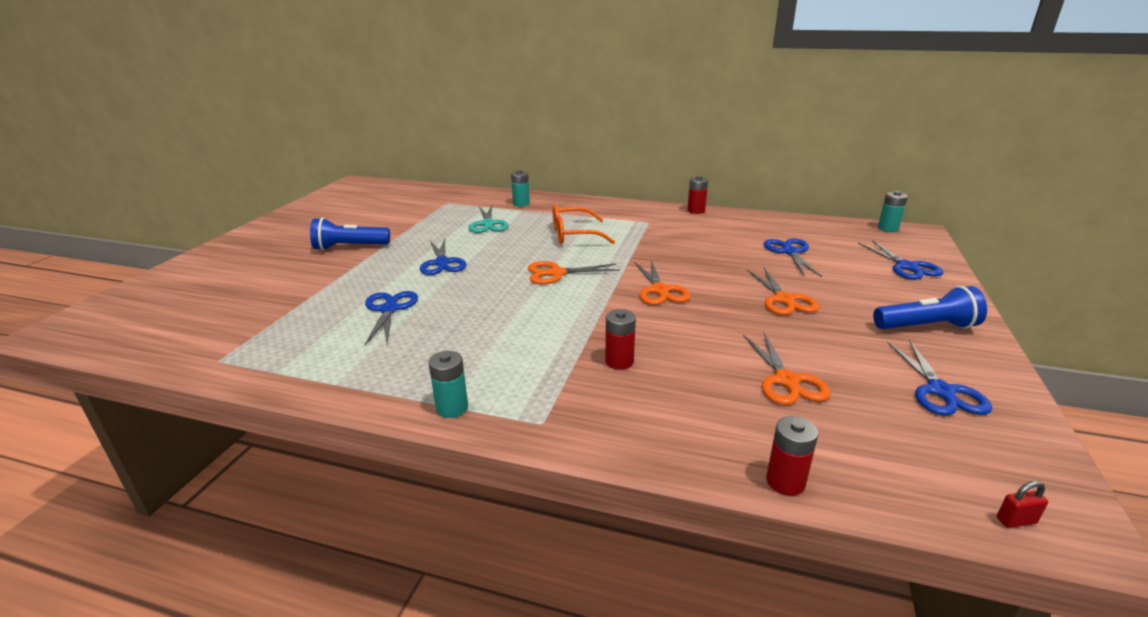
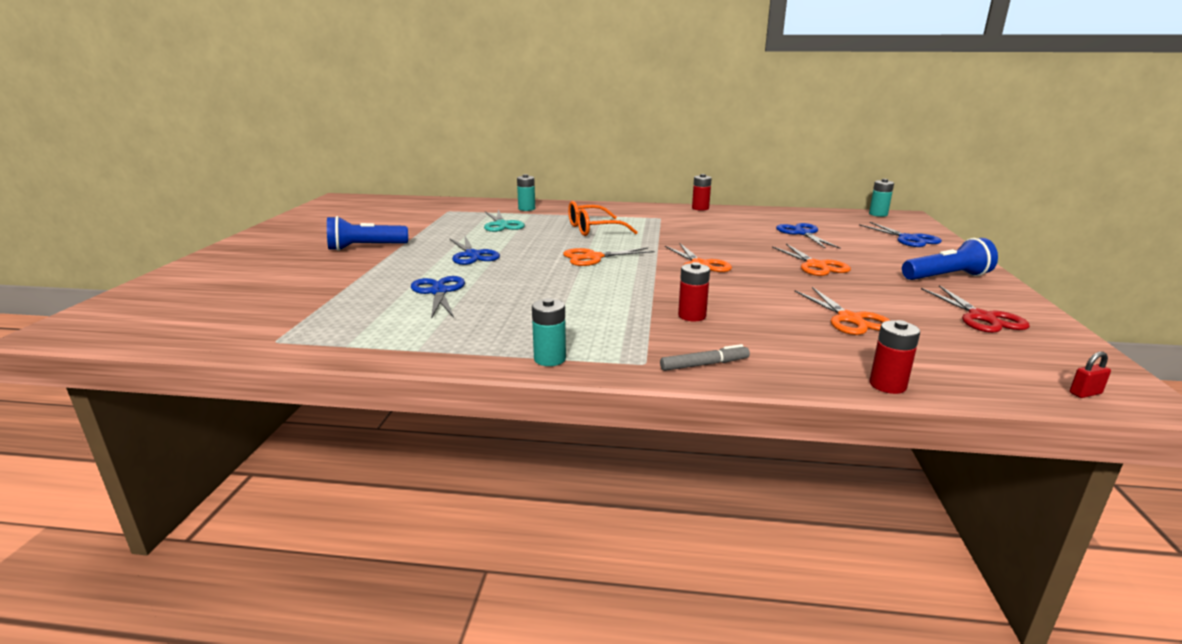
camera: 10 degrees left, 5 degrees down
(601, 431) = (704, 365): none -> grey marker
(940, 391) = (981, 317): blue scissors -> red scissors

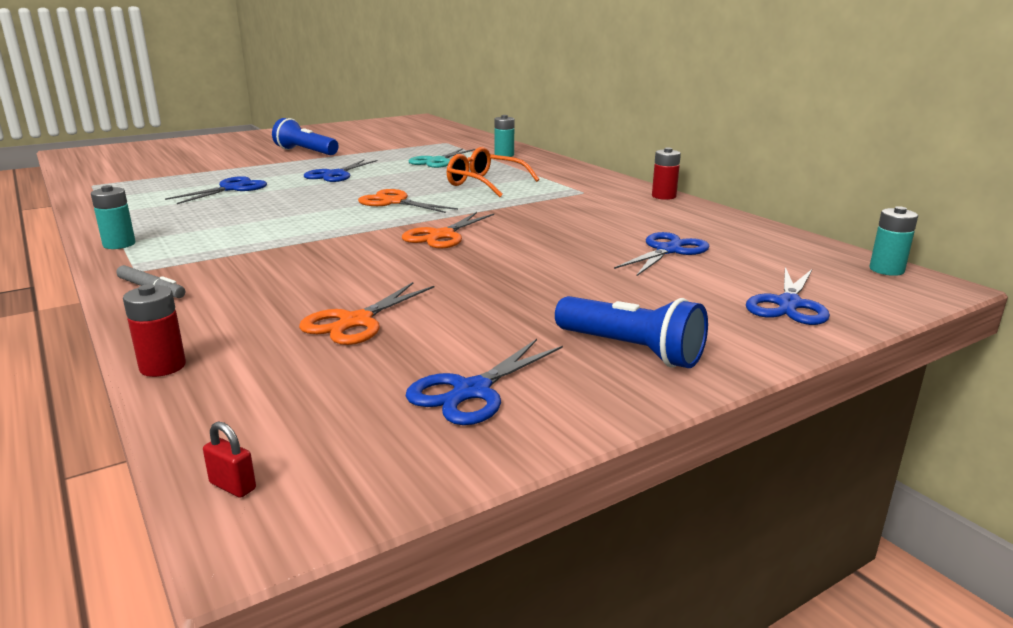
camera: 50 degrees right, 0 degrees up
(692, 316) = (275, 262): red battery -> none
(816, 265) = (537, 277): orange scissors -> none
(981, 317) = (472, 391): red scissors -> blue scissors

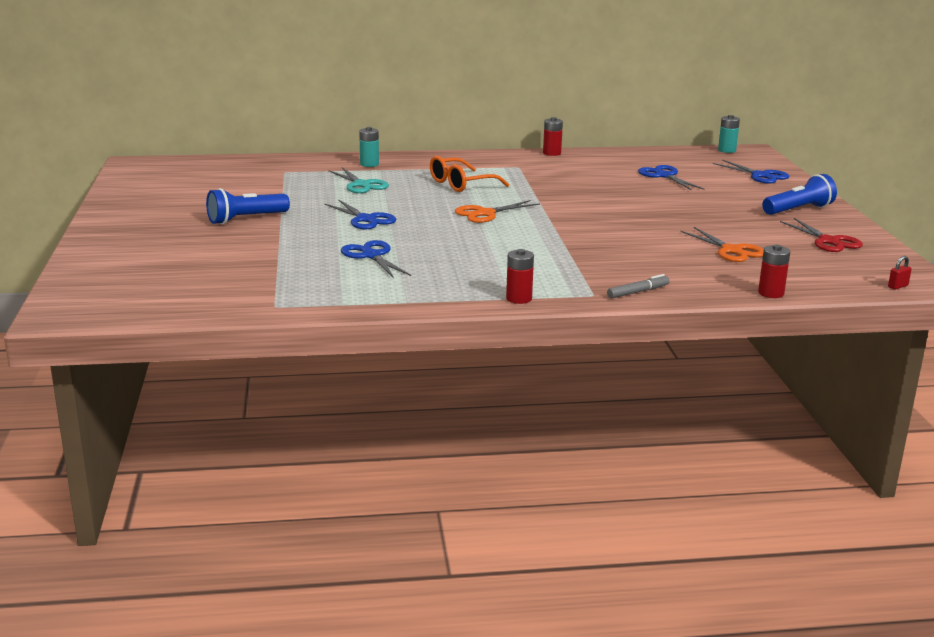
camera: 65 degrees left, 0 degrees up
(119, 244) = (519, 299): turquoise battery -> red battery
(442, 235) = (588, 214): orange scissors -> none
(472, 391) = (828, 241): blue scissors -> red scissors

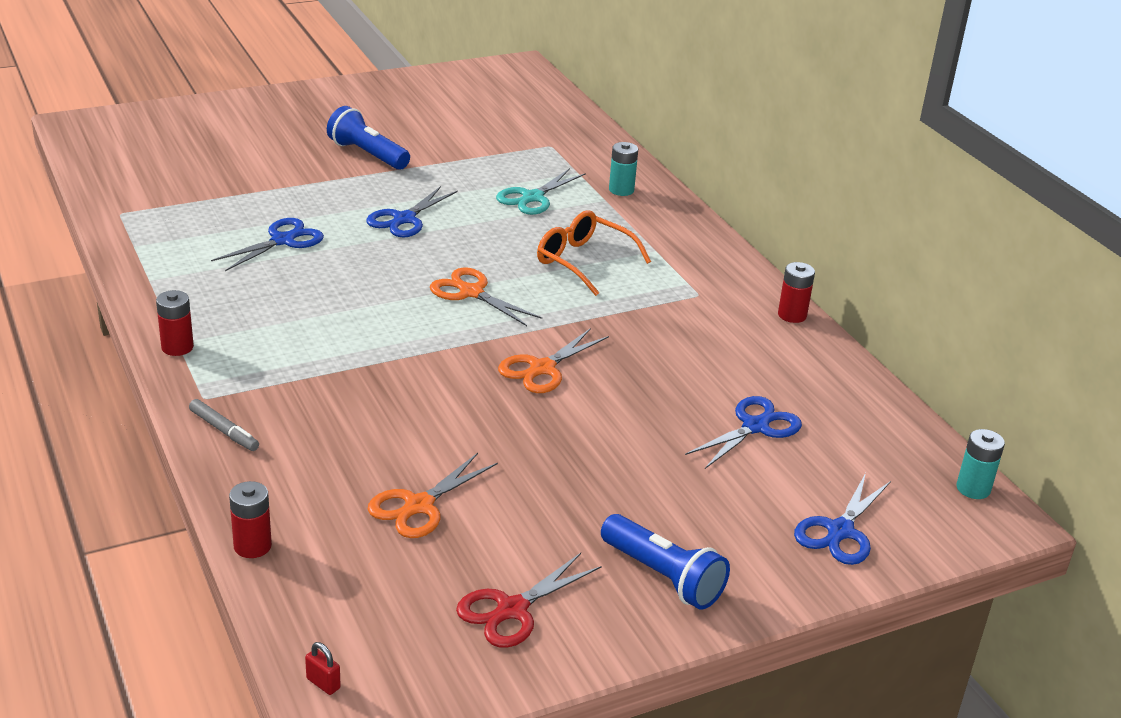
camera: 70 degrees right, 10 degrees up
(589, 208) = (542, 368): none -> orange scissors

